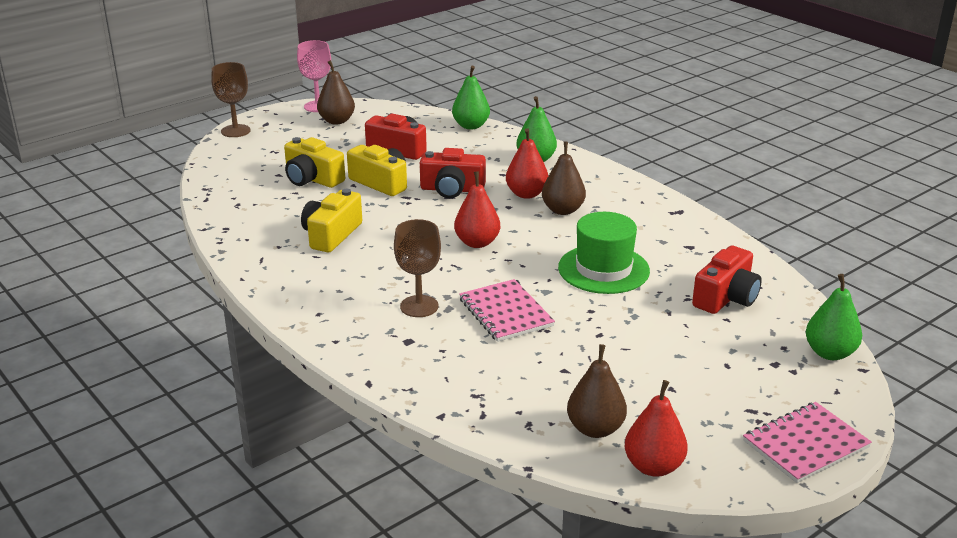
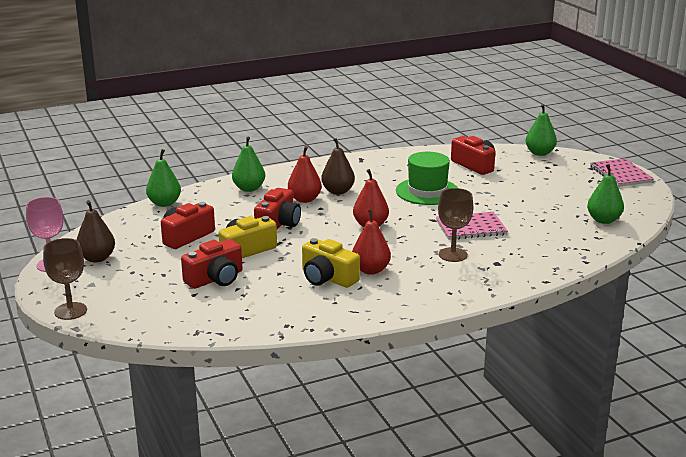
camera: 75 degrees left, 5 degrees down
(312, 179) = (215, 279): yellow camera -> red camera
(595, 429) = (603, 220): brown pear -> green pear
(653, 466) = (638, 211): red pear -> red pear (371, 270)

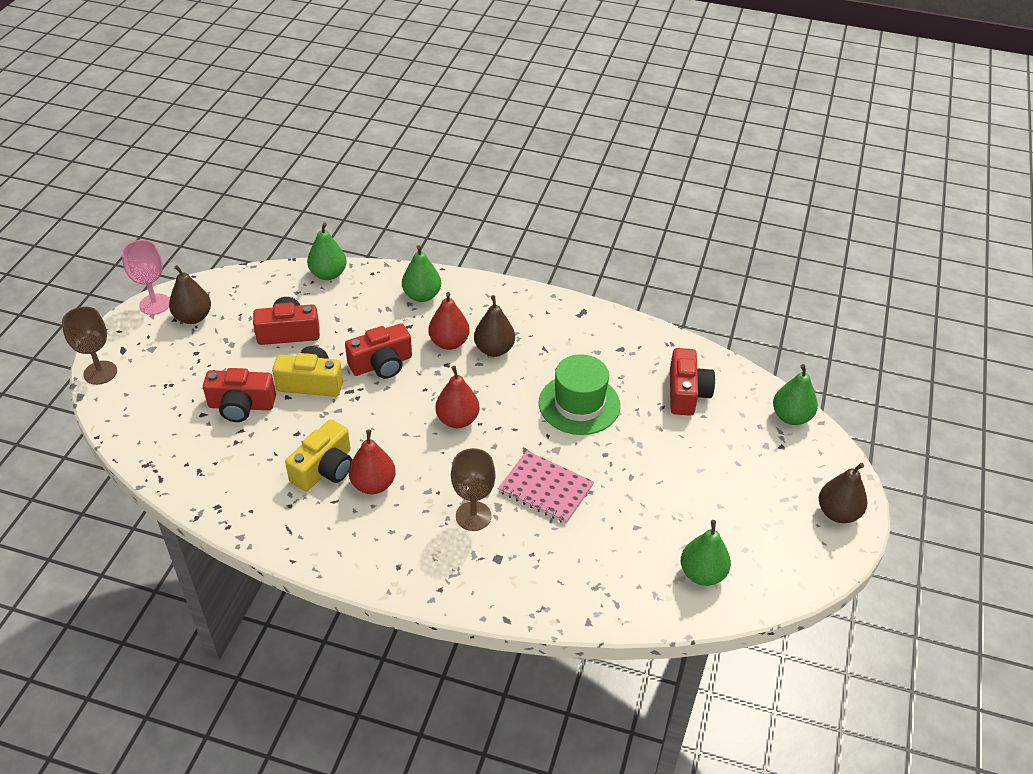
camera: 40 degrees right, 20 degrees up
(327, 278) = (325, 469): yellow camera -> yellow camera turned 135 degrees counterclockwise
(621, 174) = (838, 513): pink notebook -> brown pear

